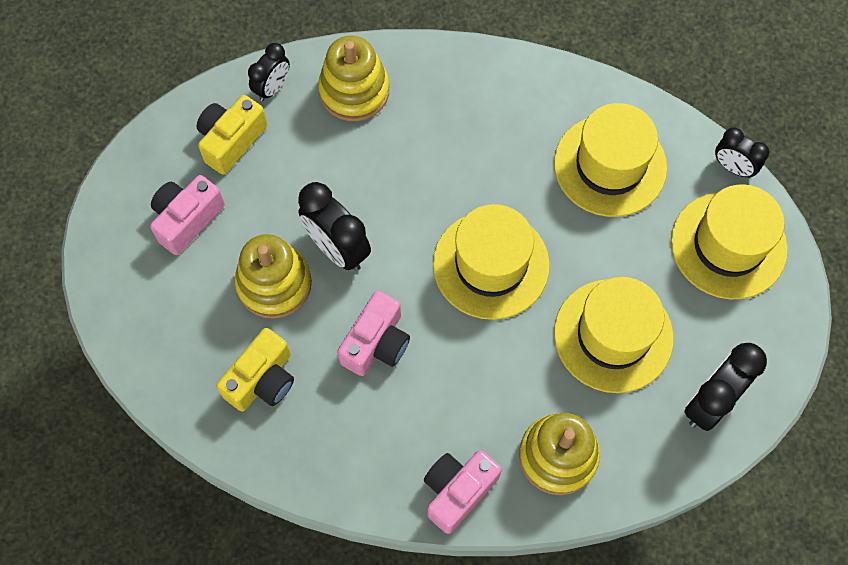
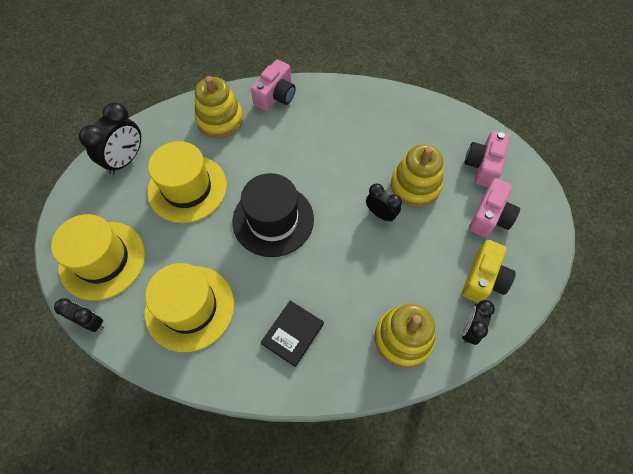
camera: 170 degrees right, 5 degrees down
(262, 380) = (403, 132): yellow camera -> none
(337, 248) = (380, 214): black clock -> black clock, size x0.62
(376, 343) = (339, 161): pink camera -> pink camera (482, 166)
(485, 116) = (293, 334): none -> black book
(491, 264) = (273, 220): yellow hat -> black hat

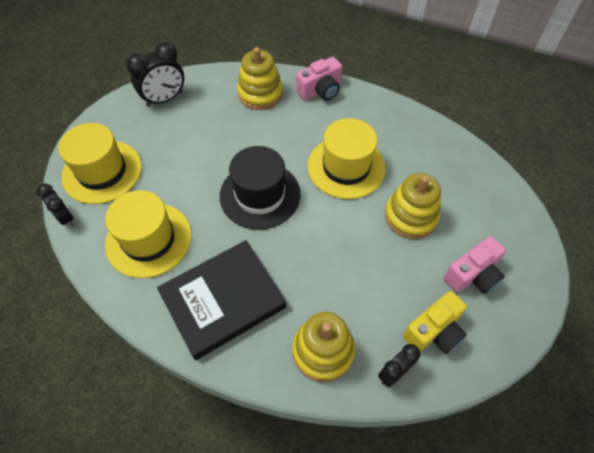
camera: 25 degrees right, 5 degrees down
(187, 188) = (201, 140): yellow hat -> yellow hat (346, 167)
(293, 334) = (223, 300): black book -> black book, size x1.95
(380, 214) = (362, 229): black clock -> none
(482, 166) = (491, 224): pink camera -> none

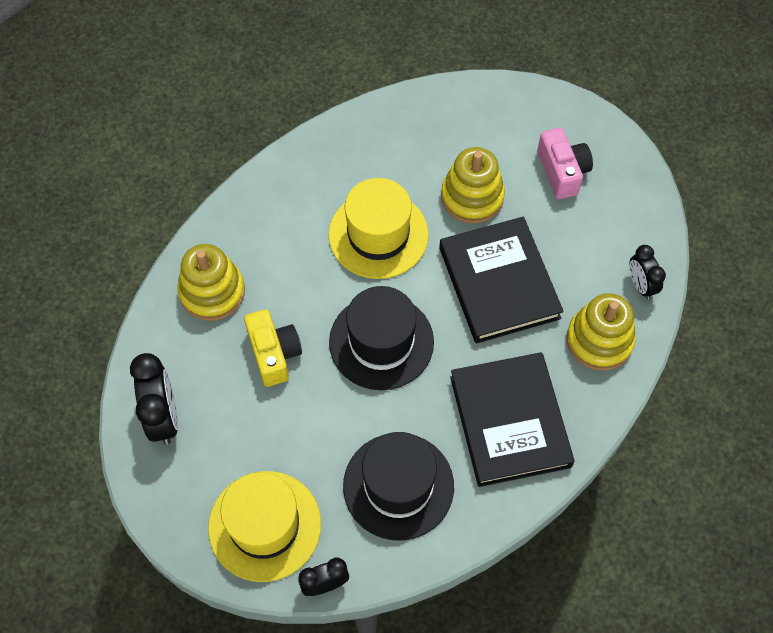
camera: 70 degrees left, 5 degrees up
(149, 239) = (398, 486): yellow hat -> black hat
(320, 90) = (241, 218): pink camera -> none
(343, 257) = (498, 283): none -> black book
(434, 331) = (610, 233): yellow camera -> yellow camera (274, 354)

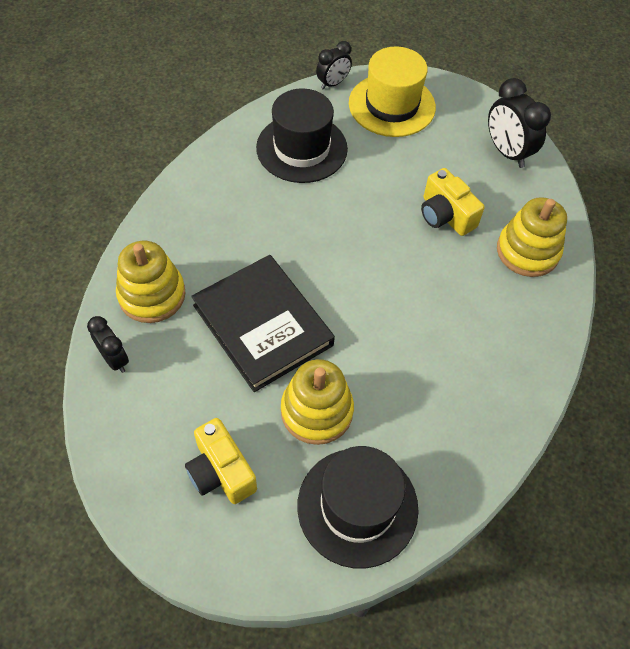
camera: 160 degrees right, 5 degrees down
(378, 235) = (400, 343): yellow hat -> none
(381, 342) = (356, 246): black hat -> black hat (357, 506)
(510, 421) = (222, 210): black book -> none
(562, 171) = (221, 471): pink camera -> yellow camera

